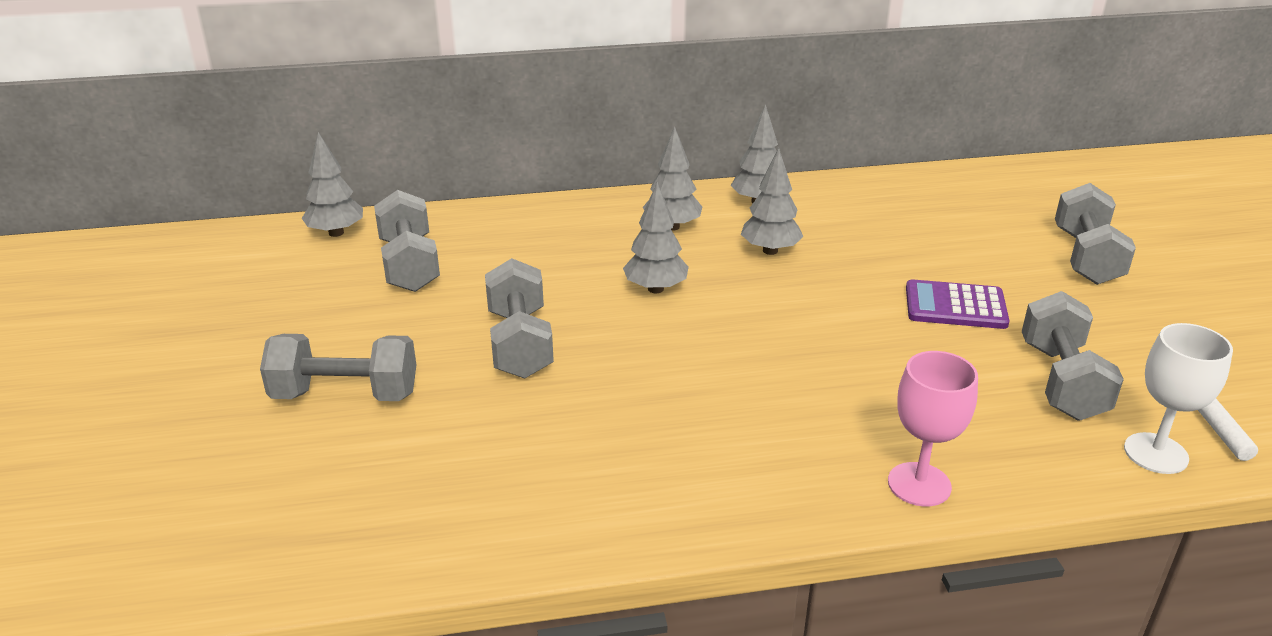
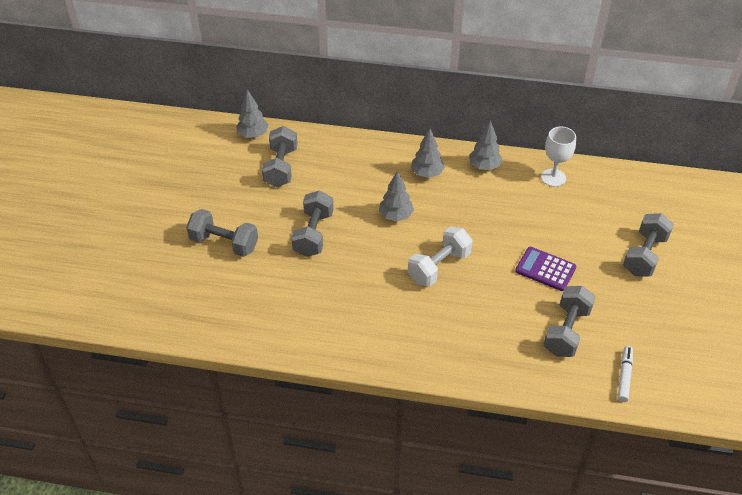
camera: 20 degrees right, 15 degrees up
(770, 250) = (470, 205): grey tree -> none
(778, 341) = (439, 267): none -> white dumbbell
(919, 484) = (455, 367): pink goblet -> none
(1155, 453) = (581, 384): white goblet -> white goblet (553, 178)

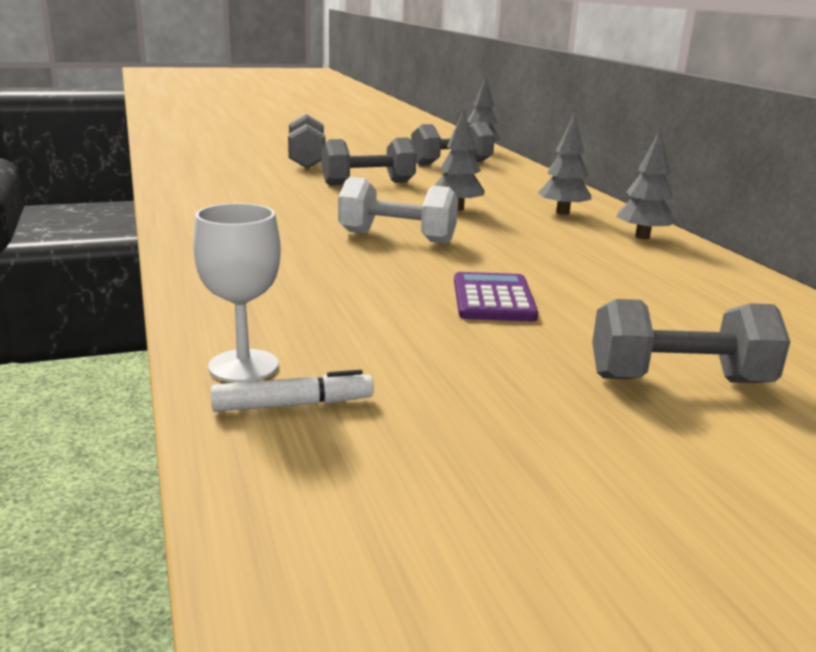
camera: 60 degrees right, 25 degrees down
(553, 178) = (717, 278): white goblet -> white goblet (243, 366)
(566, 331) = (363, 333): grey dumbbell -> none

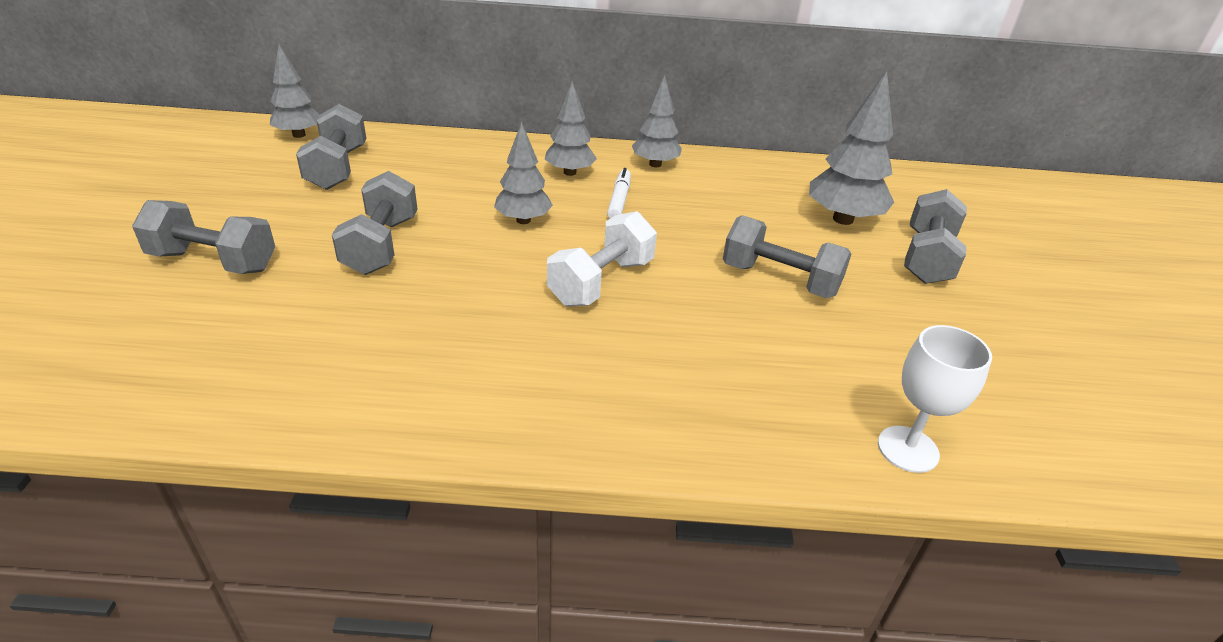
camera: 70 degrees left, 15 degrees up
(293, 404) = (974, 434): white marker -> white marker (619, 200)
(493, 299) = (780, 280): purple calculator -> grey dumbbell
(691, 326) = (843, 219): none -> grey tree

